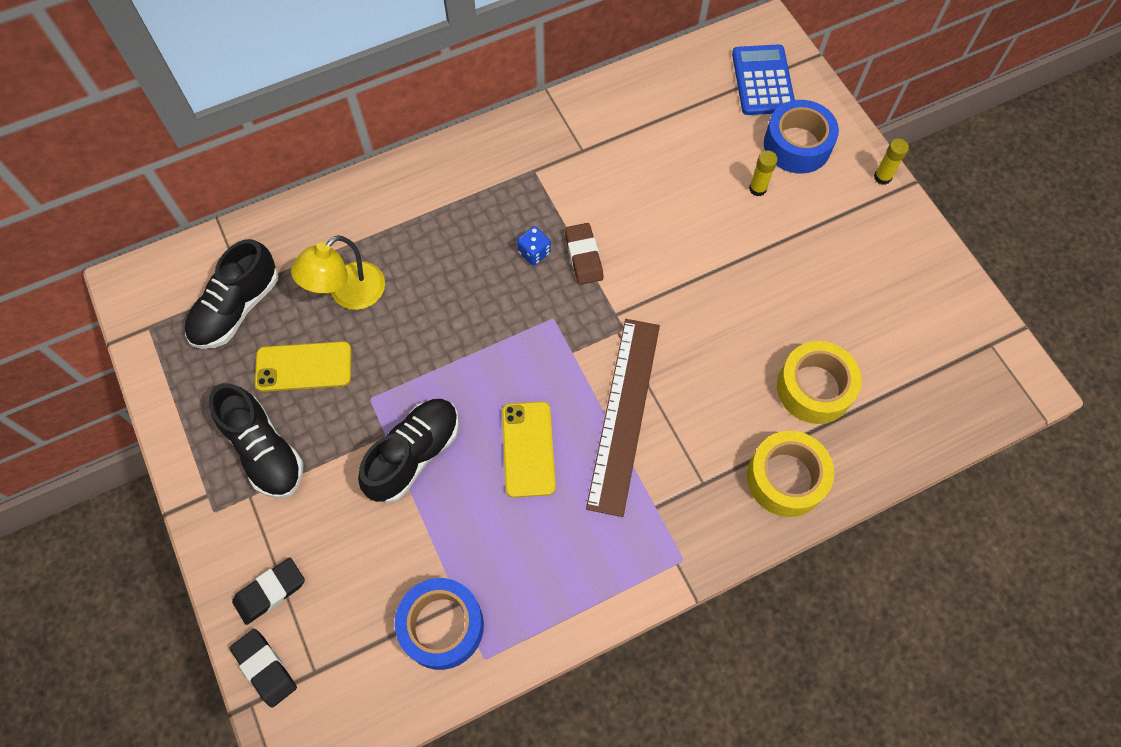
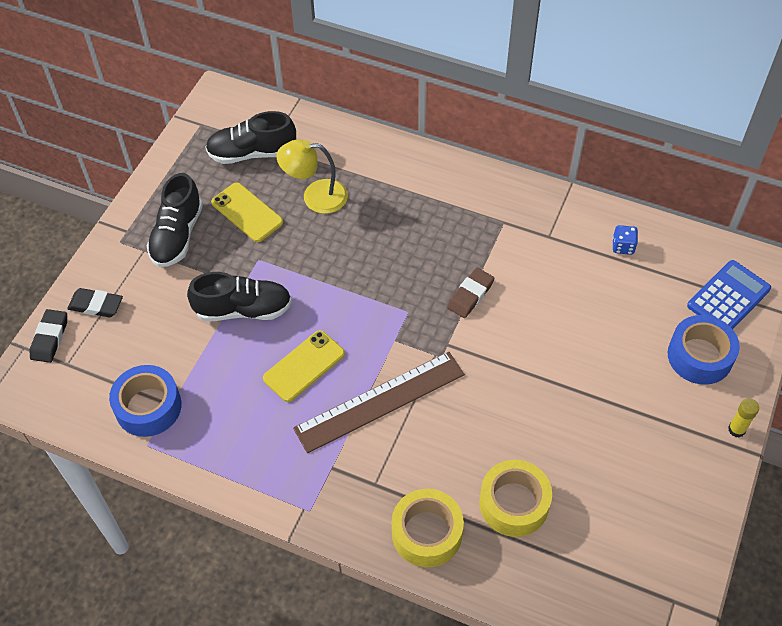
camera: 50 degrees right, 10 degrees down
(534, 252) = (444, 267): blue dice -> blue dice (623, 246)
(757, 189) = (635, 357): yellow glue stick -> none

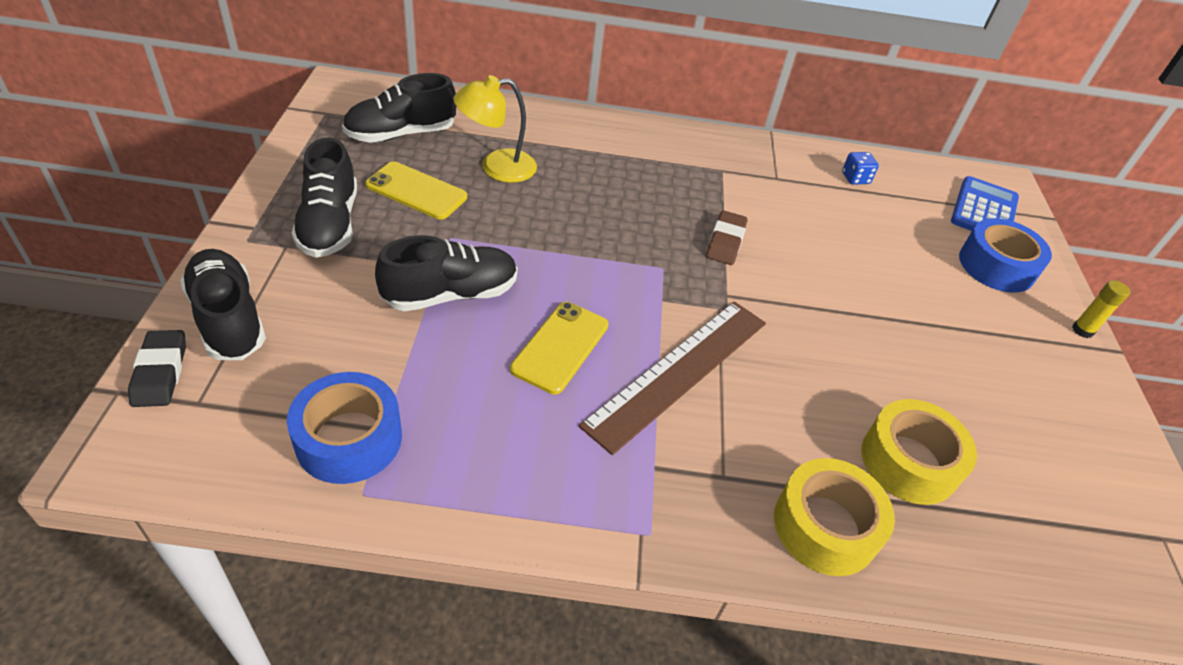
camera: 25 degrees left, 10 degrees down
(96, 305) = (228, 319): black eraser -> black shoe

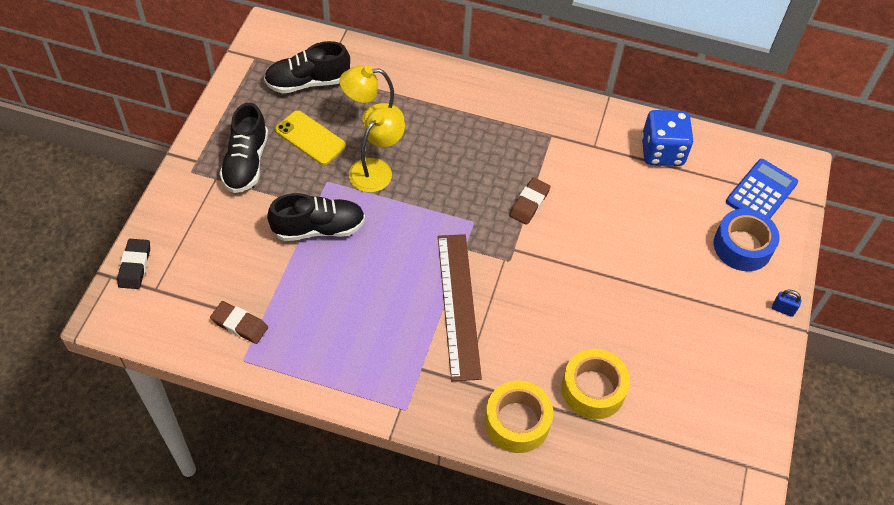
camera: 15 degrees right, 10 degrees up
(228, 319) = (176, 232): black shoe -> none
(349, 439) = (239, 324): blue tape -> brown eraser
(515, 219) = (376, 169): none -> yellow lamp
(560, 347) = (383, 277): yellow phone -> none
(678, 371) = (458, 305): brown ruler -> brown ruler turned 60 degrees counterclockwise
(855, 178) = (662, 152): blue dice -> blue dice, size x2.10
(1082, 330) = (783, 309): yellow glue stick -> blue padlock

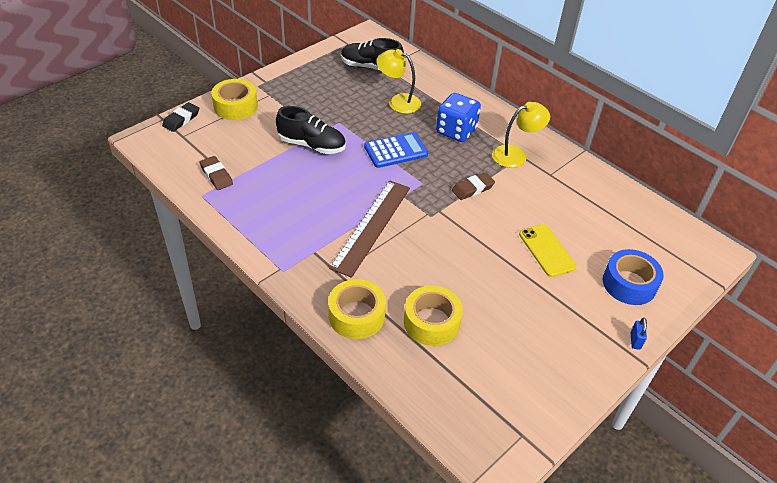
camera: 30 degrees right, 10 degrees down
(187, 215) = (235, 106): none -> yellow tape
(246, 163) = (295, 94): black shoe -> none
(310, 138) = (347, 96): yellow phone -> yellow phone (547, 250)
(376, 169) = (378, 128): yellow lamp -> yellow lamp (516, 155)
(662, 152) = (603, 198): blue dice -> blue dice (456, 131)
(761, 192) = (672, 255): blue calculator -> blue calculator (395, 151)
(783, 309) = (635, 341): blue padlock -> blue padlock turned 45 degrees clockwise

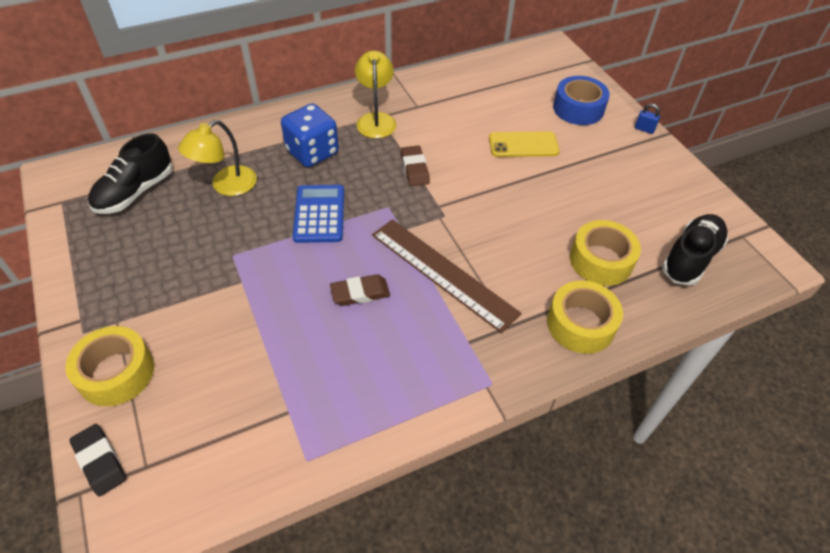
camera: 70 degrees left, 5 degrees up
(216, 175) = (270, 431): brown eraser -> brown eraser (360, 293)
(312, 145) = (263, 296): black shoe -> black shoe (690, 258)

